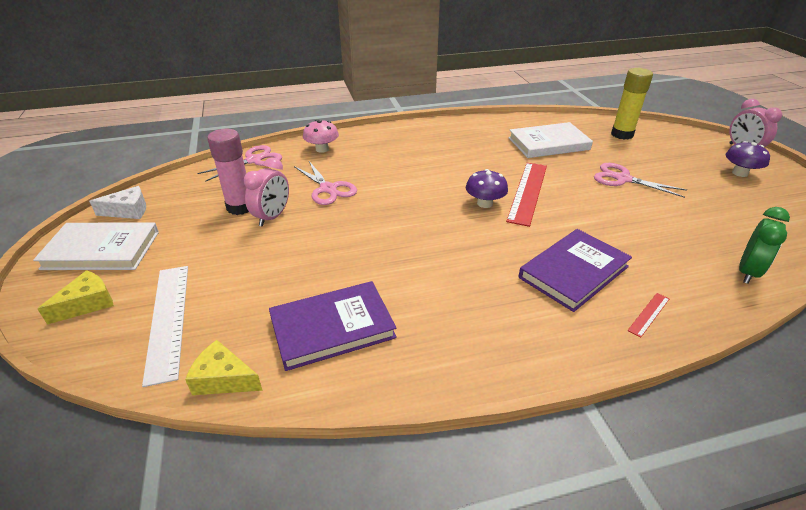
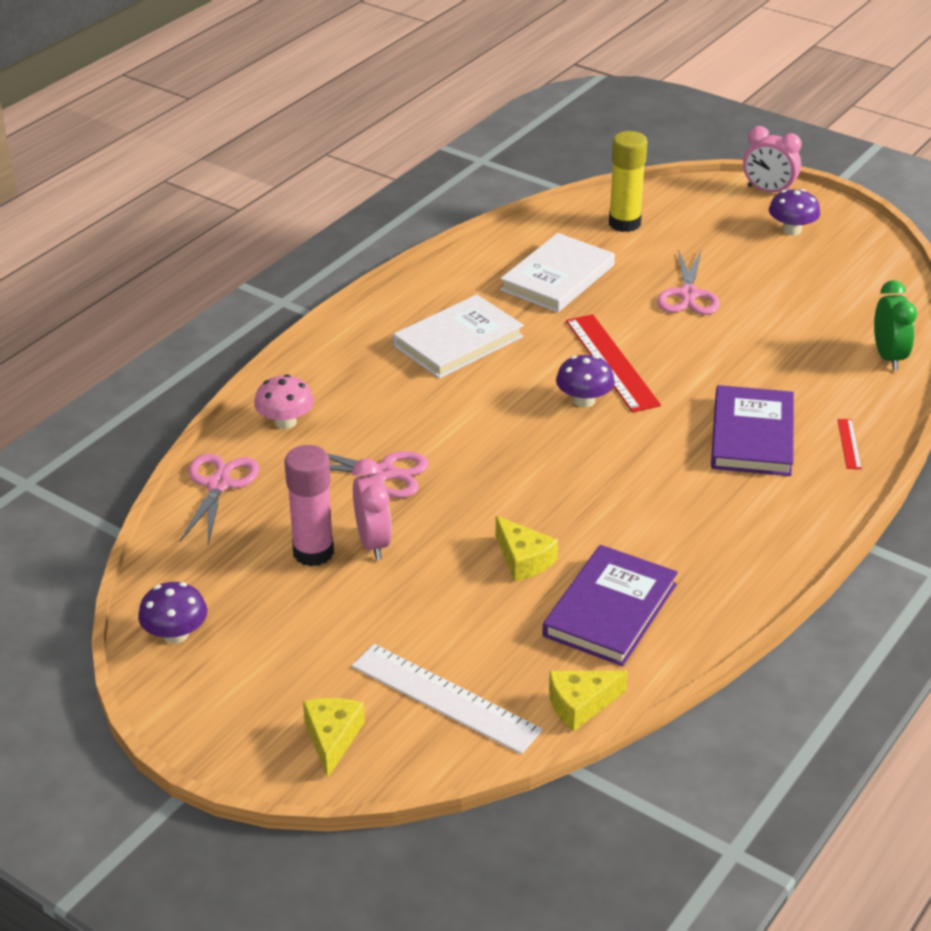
camera: 40 degrees left, 0 degrees up
(102, 250) = (236, 689): white book -> white book (458, 341)
(128, 211) = (175, 634): white cheese -> purple mushroom
(329, 267) = (523, 559): none -> yellow cheese
(622, 179) = (688, 295): pink scissors -> pink scissors turned 75 degrees counterclockwise

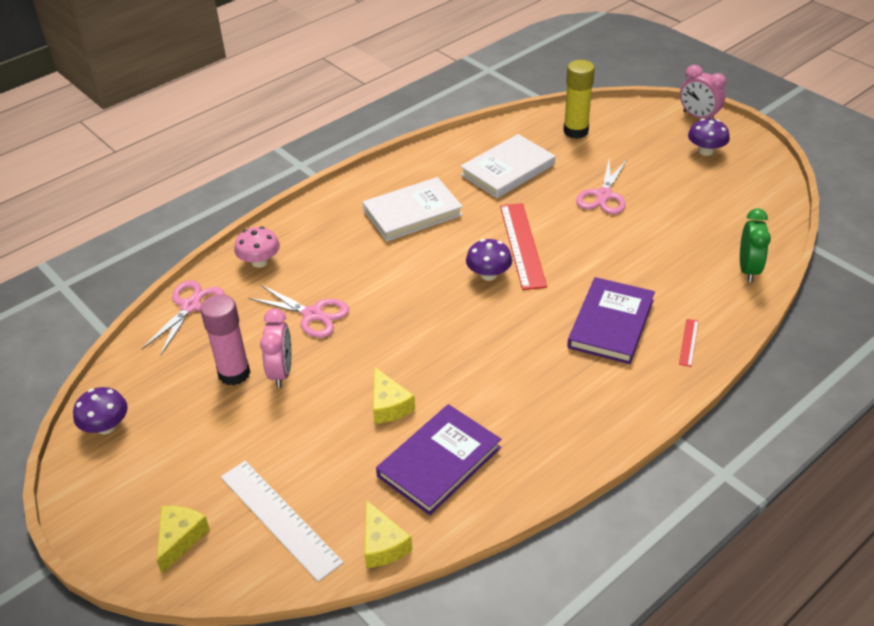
camera: 15 degrees right, 5 degrees up
(580, 704) = (382, 544): yellow cheese -> yellow cheese turned 105 degrees counterclockwise

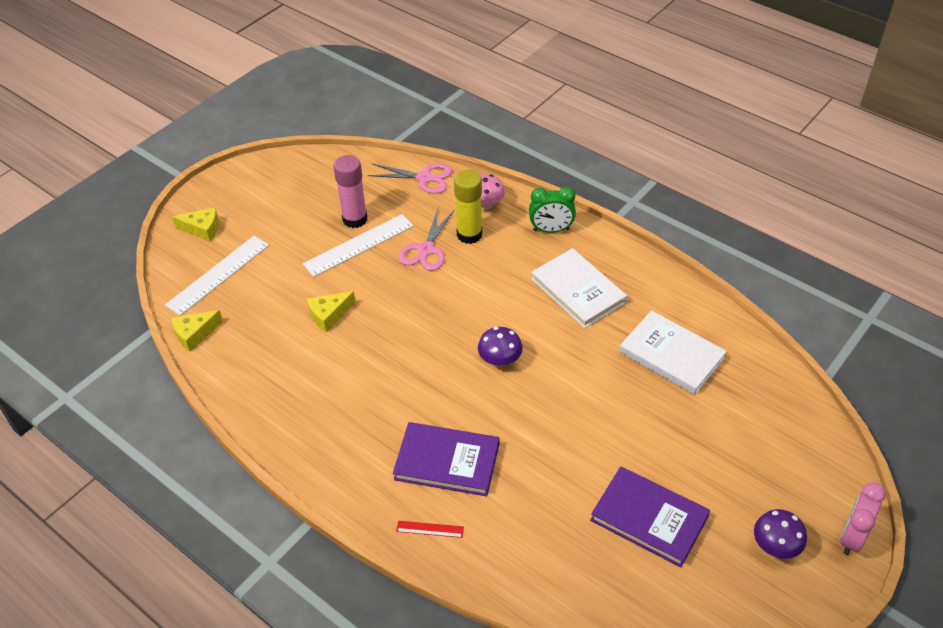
camera: 80 degrees right, 5 degrees up
(106, 426) = (298, 168): purple mushroom -> none
(281, 372) = (359, 245): pink clock -> white ruler
(439, 462) = (272, 355): purple book -> purple book (649, 518)
(522, 245) = (549, 380): red ruler -> none
(575, 131) = (767, 409): yellow glue stick -> yellow glue stick (469, 235)
(603, 196) = (651, 444): pink scissors -> none
(748, 269) = (555, 587): green clock -> green clock (551, 230)

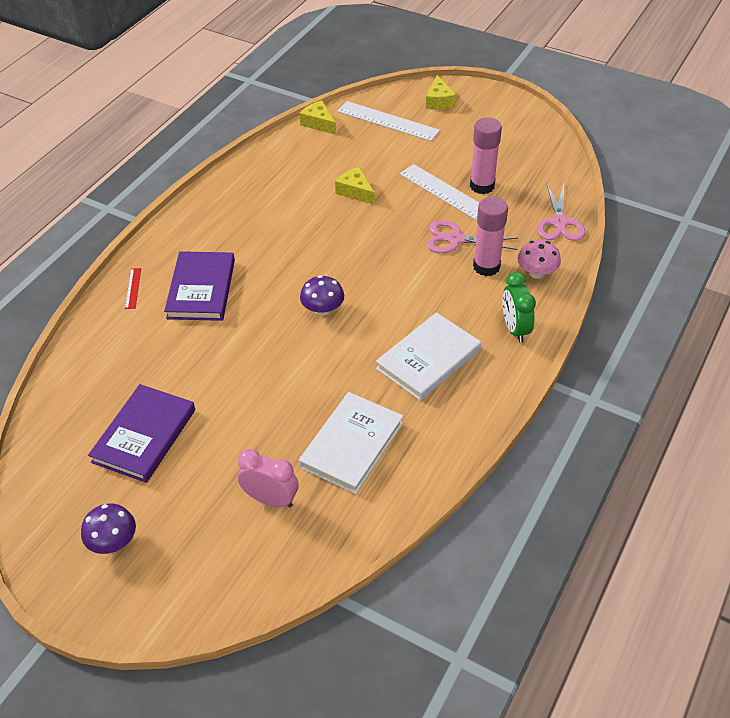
camera: 80 degrees right, 0 degrees up
(469, 235) = (486, 267): yellow glue stick -> pink glue stick
(852, 537) = (122, 614): pink clock -> pink clock (271, 499)

